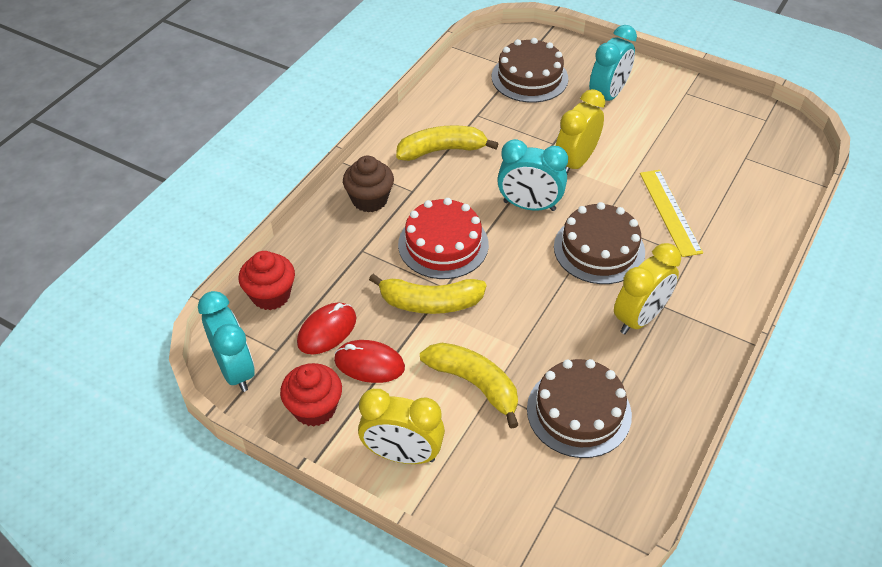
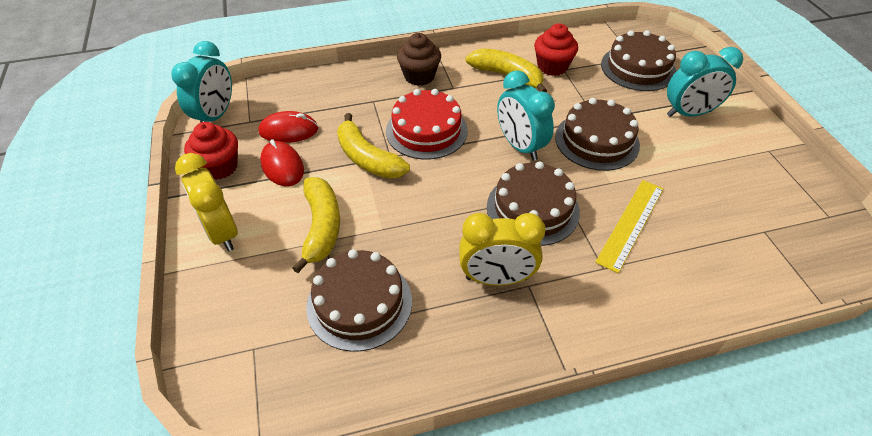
camera: 45 degrees right, 0 degrees up
(271, 295) = (289, 91): red cupcake -> red cupcake (552, 67)
(575, 162) = (596, 141): yellow clock -> brown cake

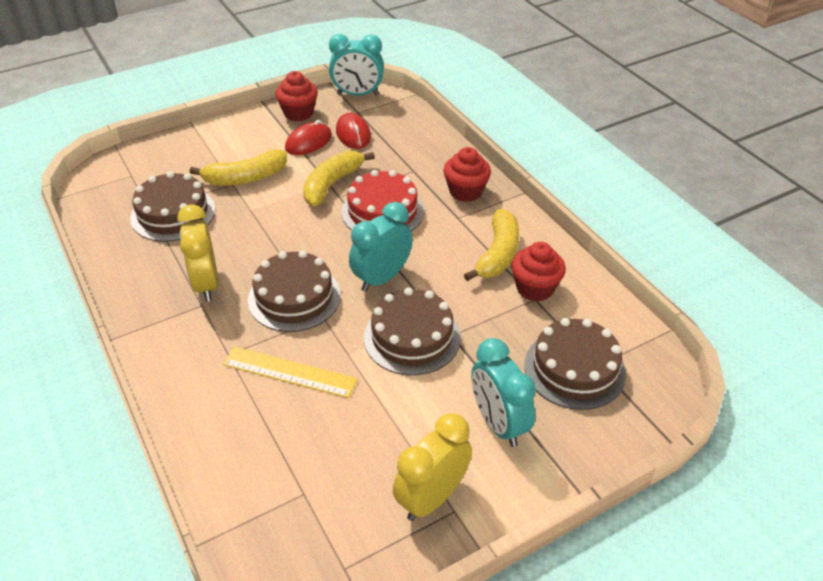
camera: 75 degrees right, 5 degrees down
(221, 232) = (231, 133): yellow clock -> yellow clock (432, 497)
(419, 76) = (465, 191): brown cupcake -> red cupcake

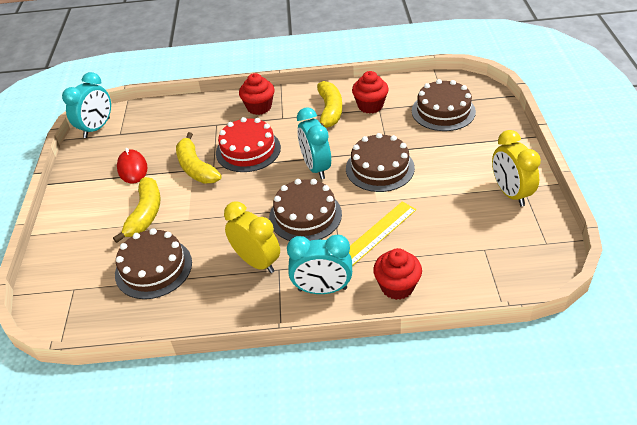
camera: 60 degrees left, 0 degrees up
(206, 284) = (257, 262): yellow clock -> yellow clock turned 150 degrees counterclockwise
(298, 113) = (88, 165): red cupcake -> red cupcake (397, 286)
(353, 134) = (145, 142): red mouse -> none
(497, 254) = (330, 111): yellow banana -> yellow banana turned 45 degrees clockwise
(498, 423) = (468, 152): turquoise clock -> turquoise clock (322, 289)

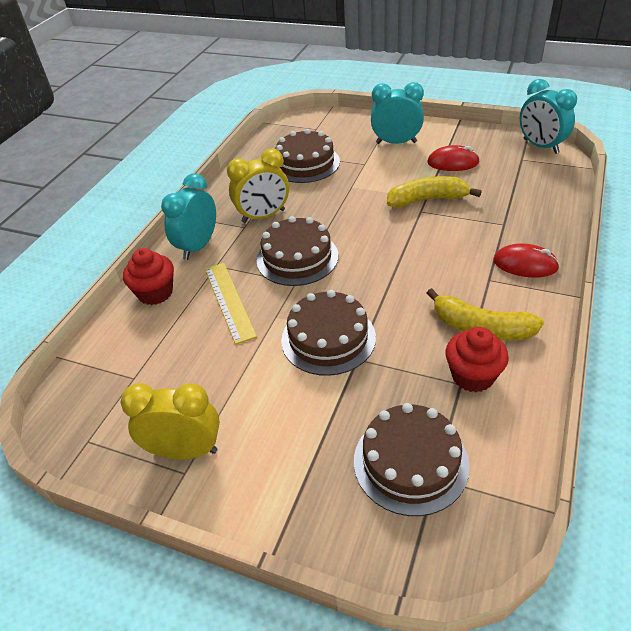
camera: 115 degrees right, 0 degrees up
(145, 214) = (377, 164): yellow banana -> none
(248, 150) = (436, 239): red cake -> none
(259, 107) = (525, 264): red cupcake -> red mouse
(316, 167) = (368, 284): turquoise clock -> turquoise clock (396, 142)

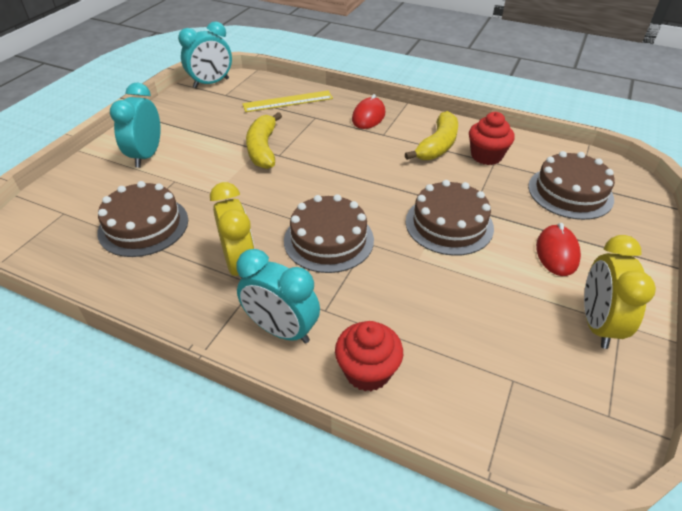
camera: 90 degrees left, 0 degrees up
(229, 301) = (391, 295): yellow ruler -> yellow ruler (288, 101)
(453, 162) = (208, 128): red mouse -> red mouse (557, 253)

